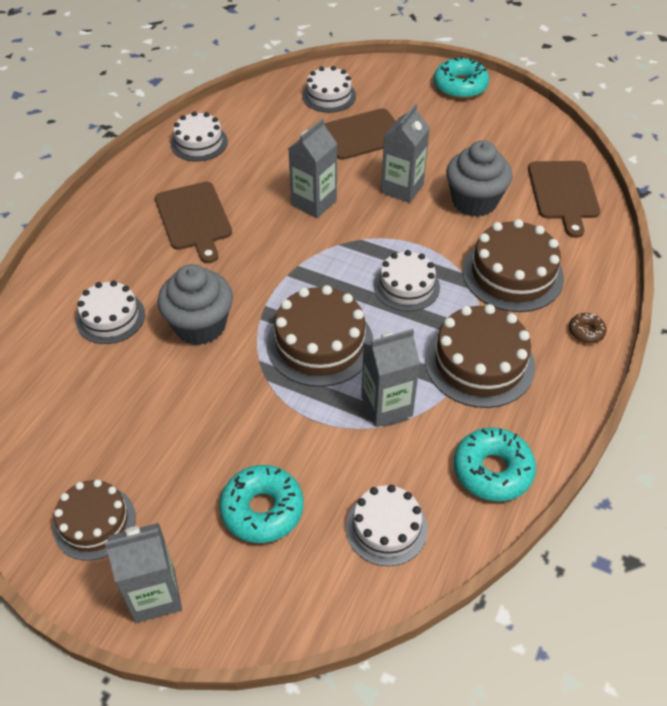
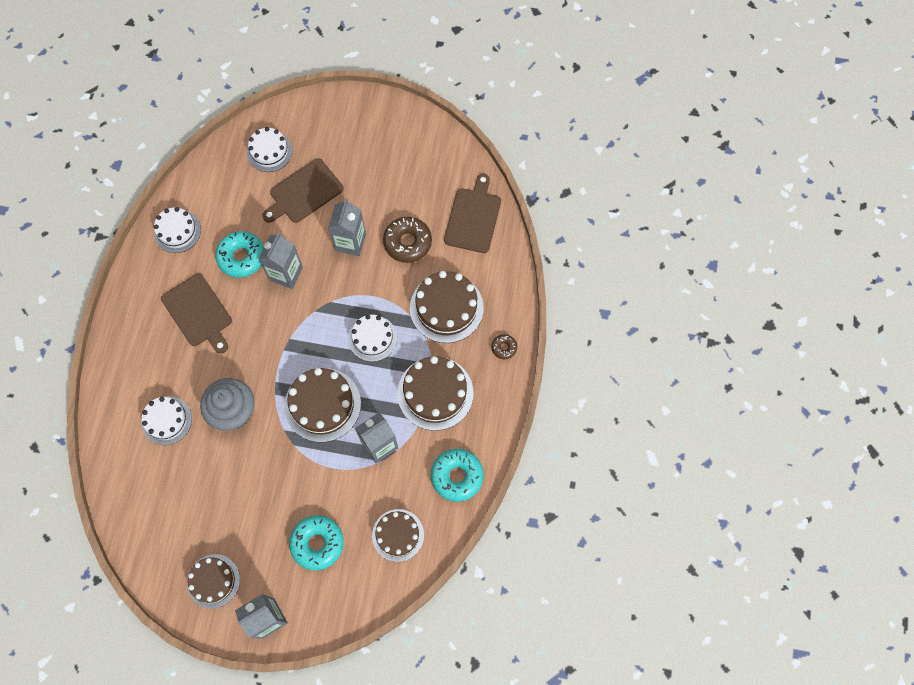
camera: 15 degrees left, 20 degrees up
(386, 528) = (398, 535): white cake -> brown cake
(460, 86) = (375, 114): turquoise donut -> turquoise donut (241, 257)
(474, 201) = (407, 242): grey cupcake -> brown donut
(563, 193) = (473, 217): brown cutting board -> brown cutting board turned 150 degrees counterclockwise

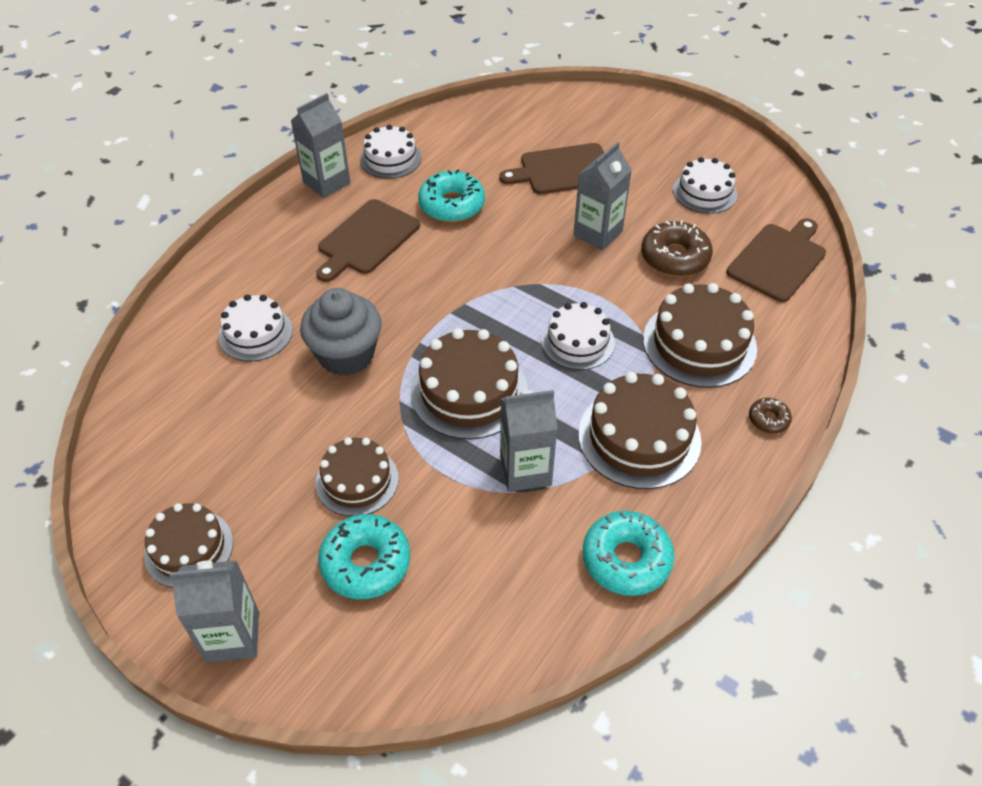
camera: 25 degrees right, 20 degrees down
(198, 313) = (366, 239): brown cutting board -> brown cutting board turned 45 degrees clockwise
(269, 151) = (541, 123): white cake -> white cake (704, 192)
(286, 273) = (498, 237): grey carton -> grey carton (326, 182)
(398, 535) = (494, 604): brown cake -> brown cake (357, 480)

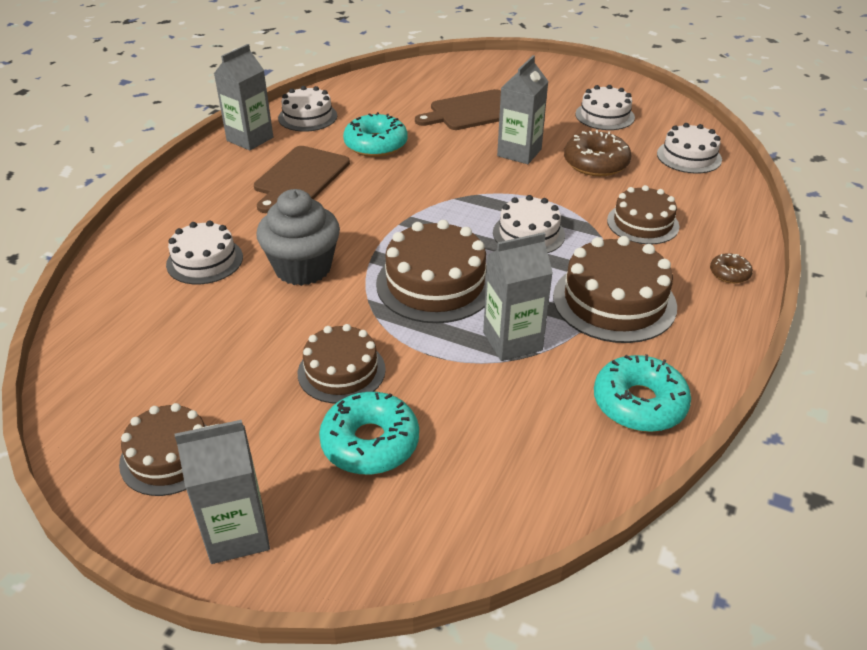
camera: 10 degrees left, 10 degrees down
(699, 343) = (642, 223): brown cake -> brown cake, size x0.65
(778, 260) = (689, 156): brown cutting board -> white cake

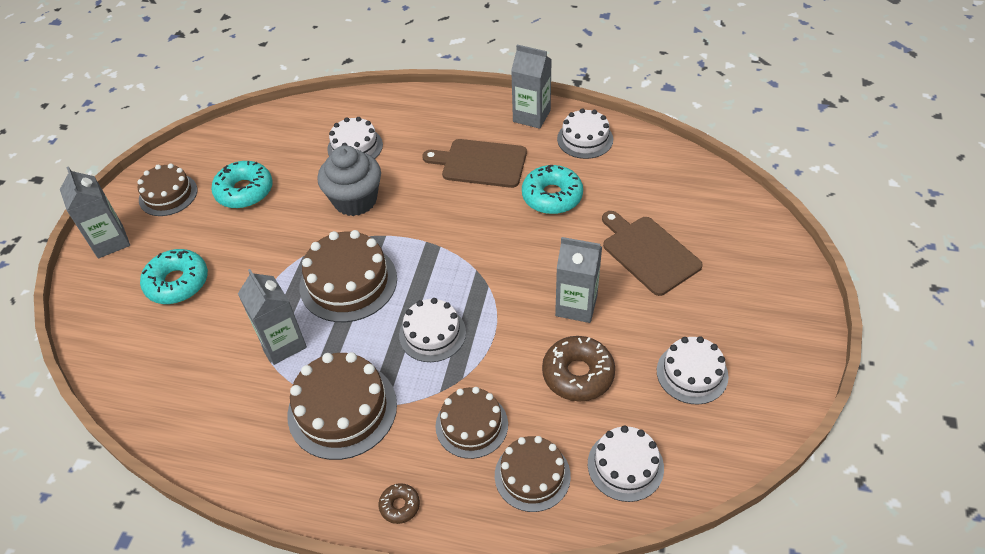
camera: 80 degrees right, 10 degrees up
(341, 371) = (243, 251): brown cake -> brown cake (532, 475)
(639, 403) = (217, 436): turquoise donut -> turquoise donut (244, 191)

